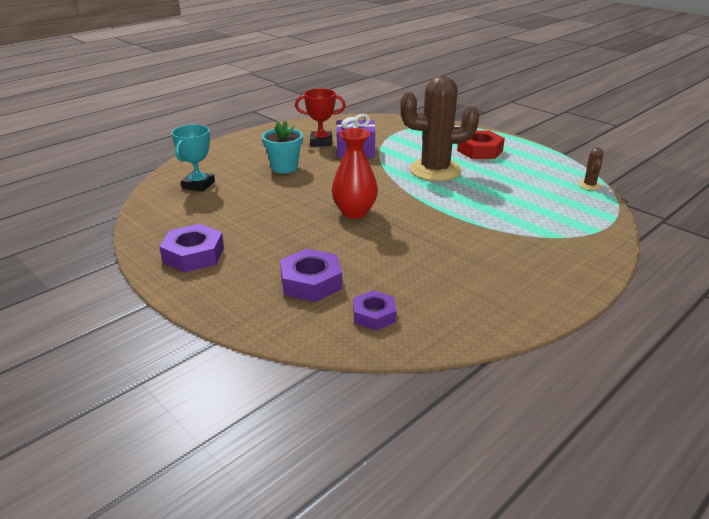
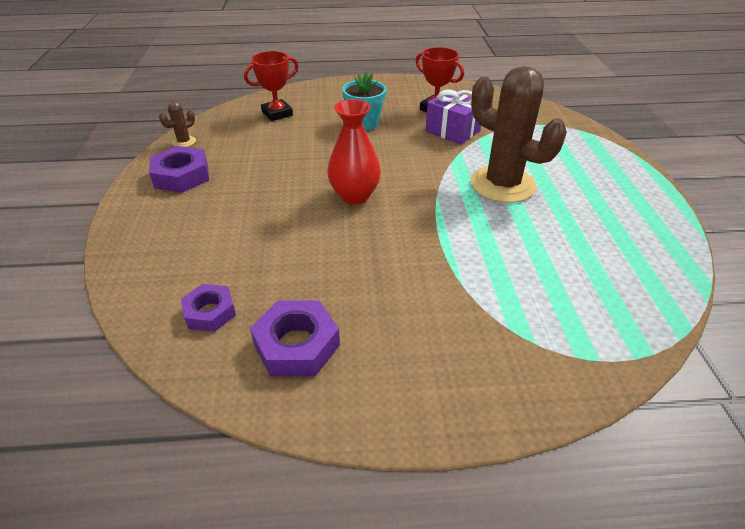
camera: 40 degrees right, 10 degrees up
(198, 185) = (277, 113): turquoise trophy -> red trophy
(311, 282) = (216, 248): purple nut -> purple nut (297, 345)
(480, 150) = (592, 181): red nut -> none
(589, 185) = (676, 290): brown cactus -> brown cactus (184, 142)

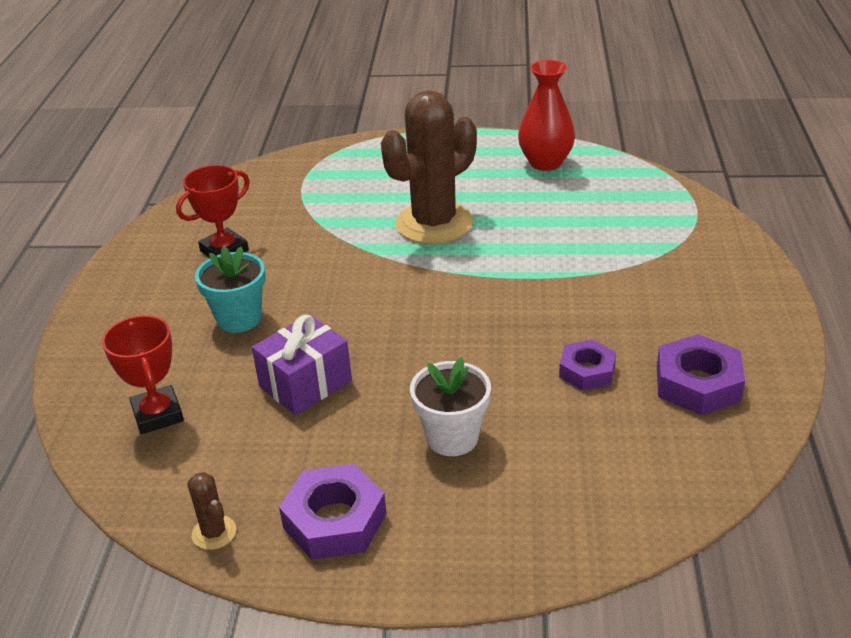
camera: 80 degrees left, 5 degrees down
(210, 312) = (653, 454): purple nut -> purple nut (587, 371)
(244, 212) = (452, 437): none -> white flower pot
(354, 196) = (433, 335): red vase -> red vase (545, 163)
(452, 131) = (295, 243): purple gift -> purple gift (305, 384)

